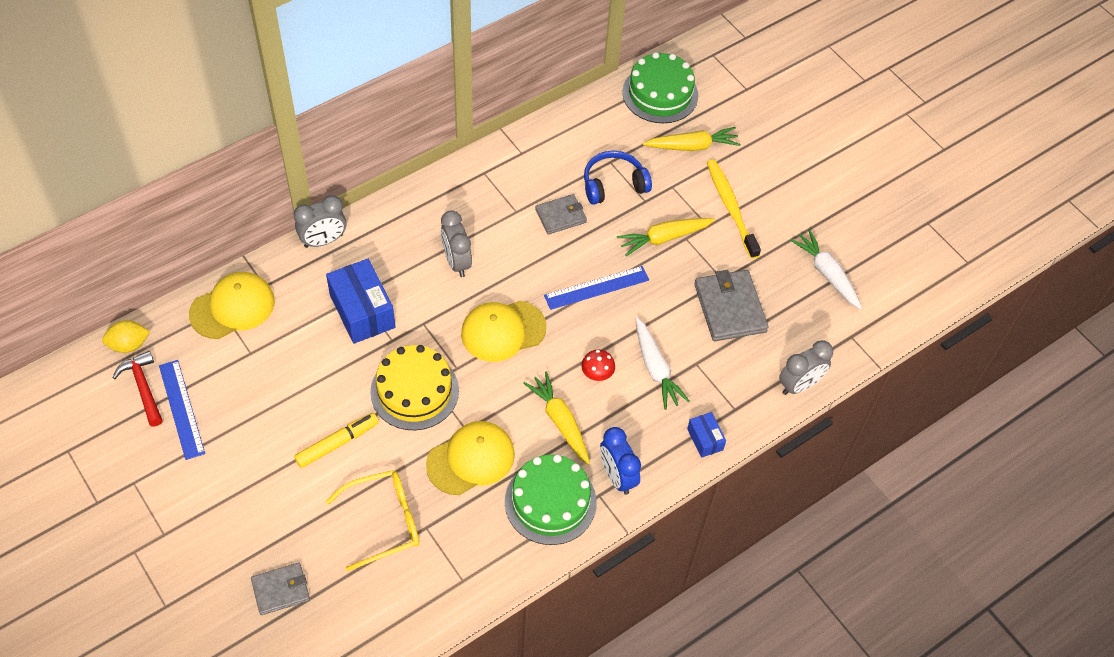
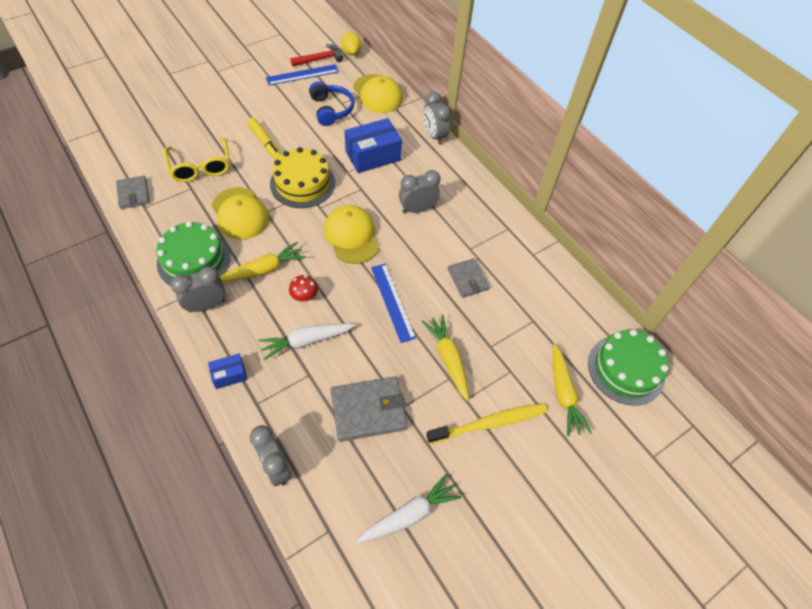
camera: 90 degrees right, 0 degrees up
(281, 590) = (165, 119): grey wallet -> grey wallet (133, 194)
(613, 184) = (507, 321): blue headphones -> blue headphones (331, 109)
(617, 476) = (206, 305): blue clock -> grey clock

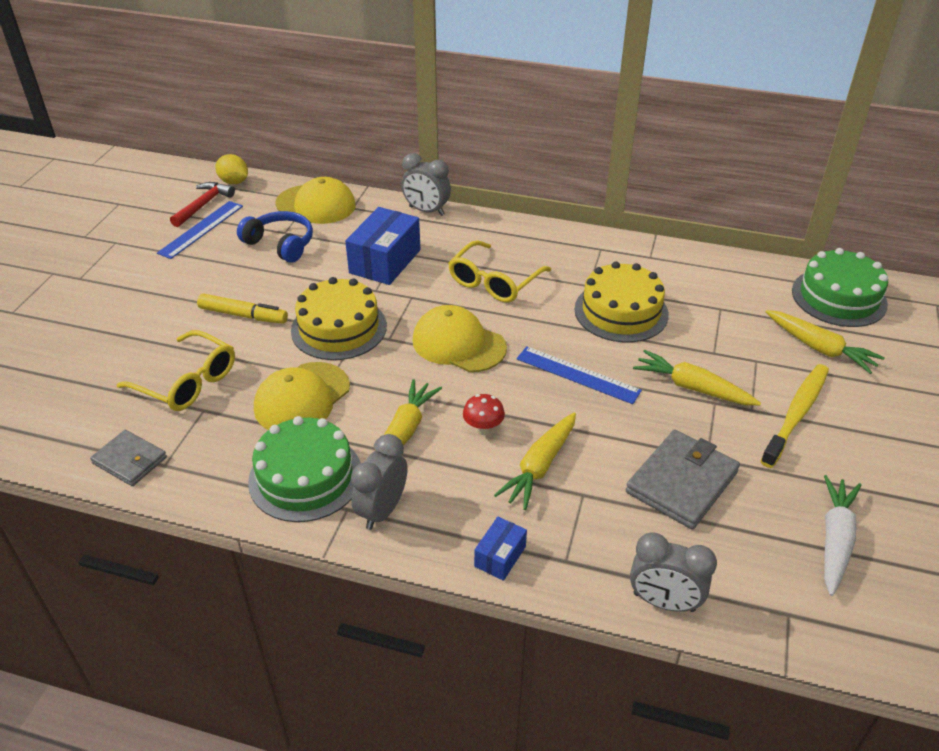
camera: 35 degrees left, 15 degrees down
(240, 213) = (302, 398): yellow cap -> yellow cap turned 105 degrees clockwise
(306, 341) = (539, 467): white carrot -> yellow carrot
(417, 209) = (494, 282): grey clock -> yellow glasses
(467, 279) = (621, 311): grey wallet -> yellow cake

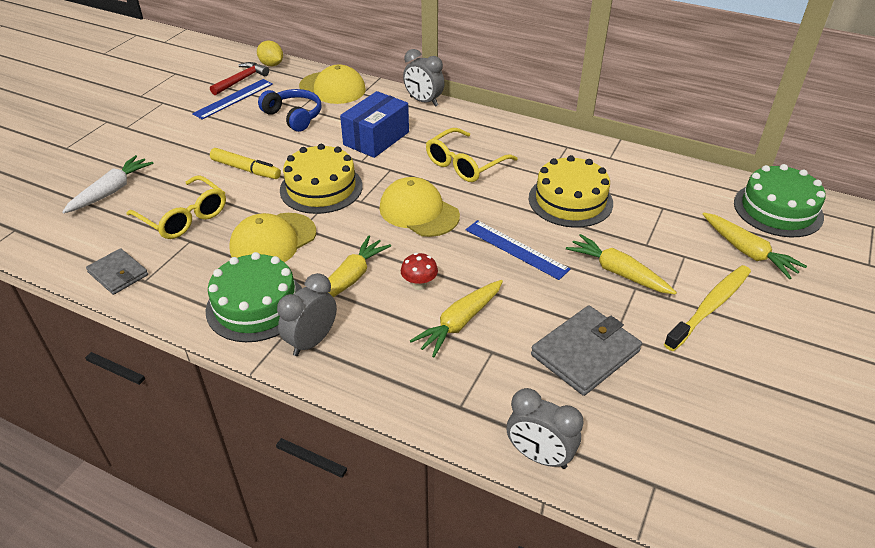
camera: 10 degrees right, 0 degrees up
(500, 556) = (402, 395): blue box -> none
(835, 539) = (718, 424): white carrot -> white carrot (111, 191)

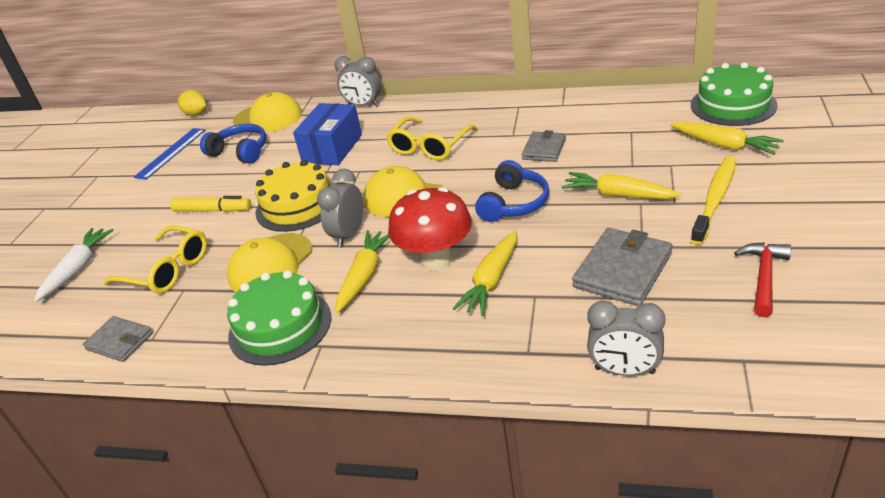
camera: 10 degrees left, 5 degrees down
(241, 80) = (171, 135): red hammer -> red hammer (764, 277)
(311, 341) = (353, 341): grey clock -> grey clock (348, 235)
(419, 284) = (436, 260): red mushroom -> red mushroom, size x2.16
(516, 249) = (514, 203): blue ruler -> blue headphones
(570, 200) = (544, 149): yellow cake -> grey wallet

